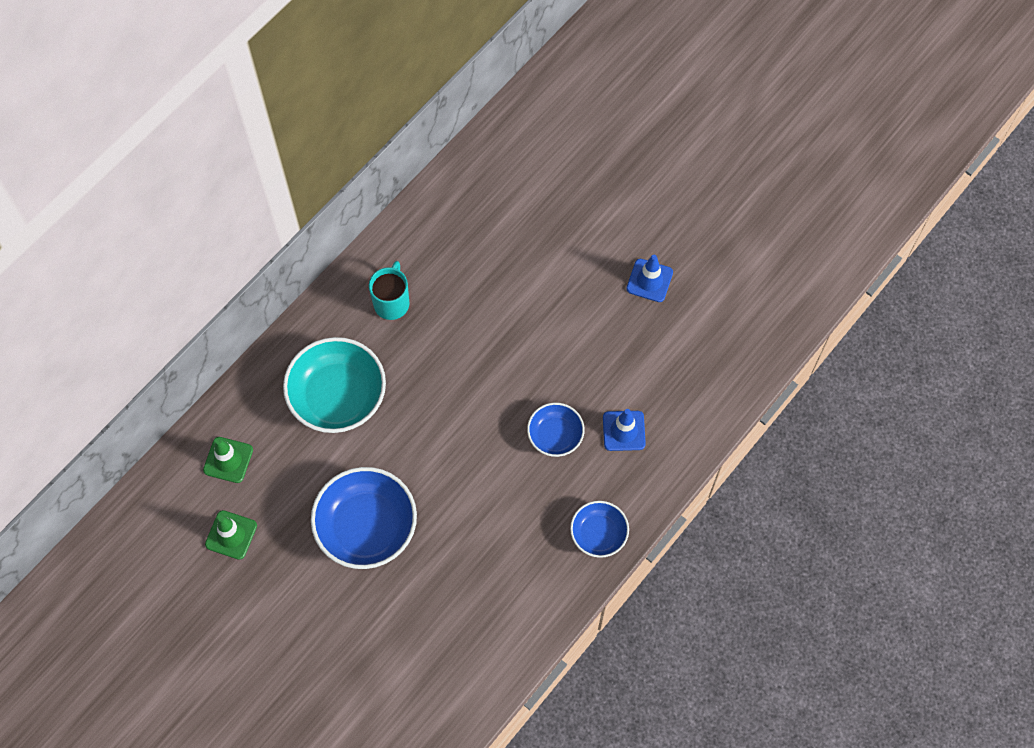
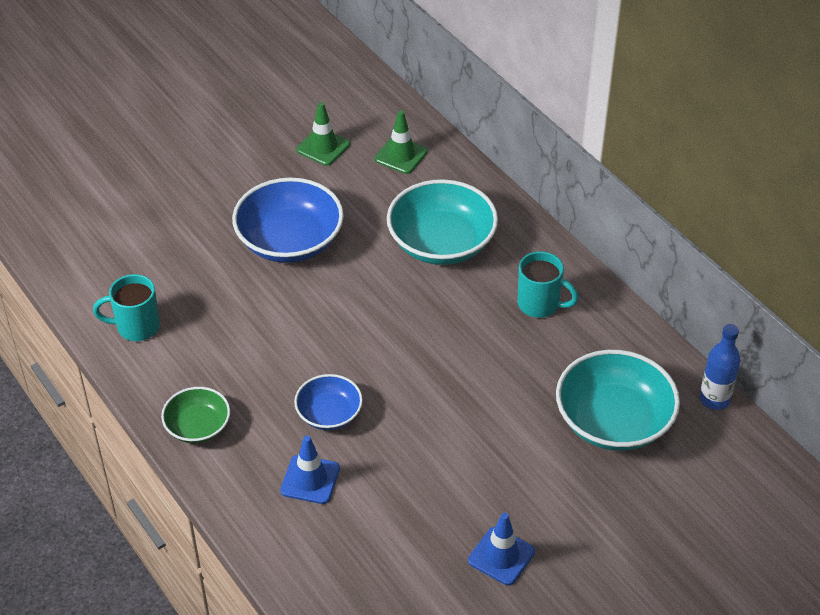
camera: 105 degrees right, 20 degrees down
(459, 162) = (714, 399): none -> blue bottle
(501, 227) = (613, 421): none -> turquoise bowl
(505, 626) = (136, 327): none -> turquoise mug
(598, 534) = (198, 427): blue bowl -> green bowl

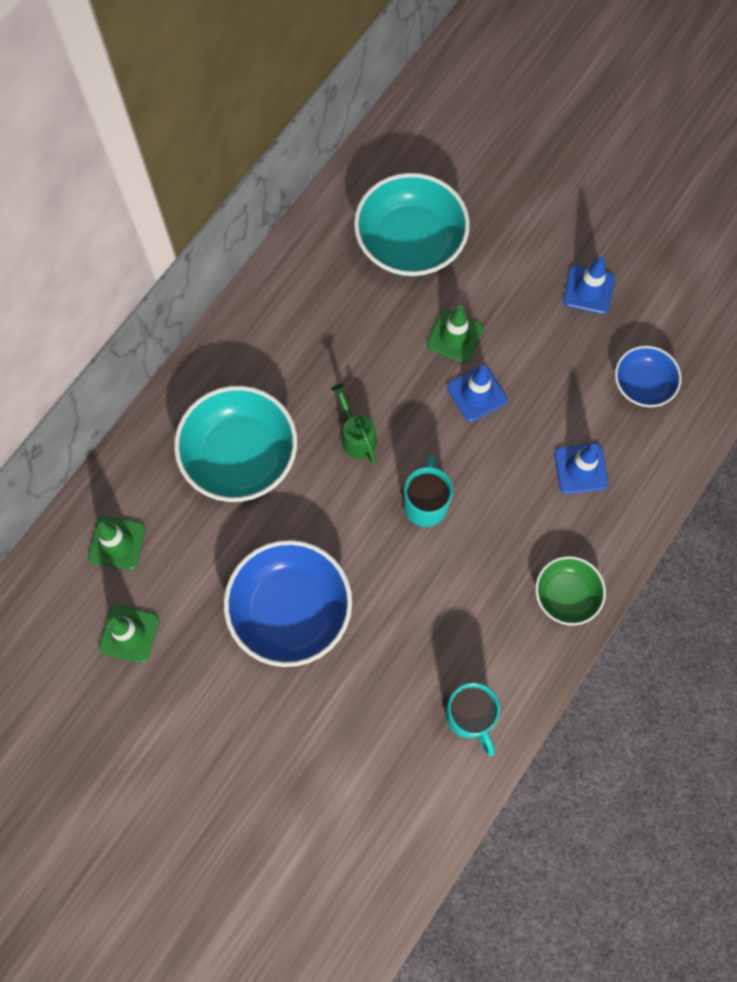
camera: 110 degrees left, 25 degrees up
(329, 414) = (501, 481): blue bowl -> blue bowl (643, 384)
(423, 323) = (356, 436): none -> green watering can
(425, 423) = (476, 393): none -> blue traffic cone
(493, 425) = (455, 336): none -> green traffic cone
(540, 304) = (292, 339): turquoise mug -> turquoise mug (425, 504)
(714, 399) = (353, 170): blue bottle -> none

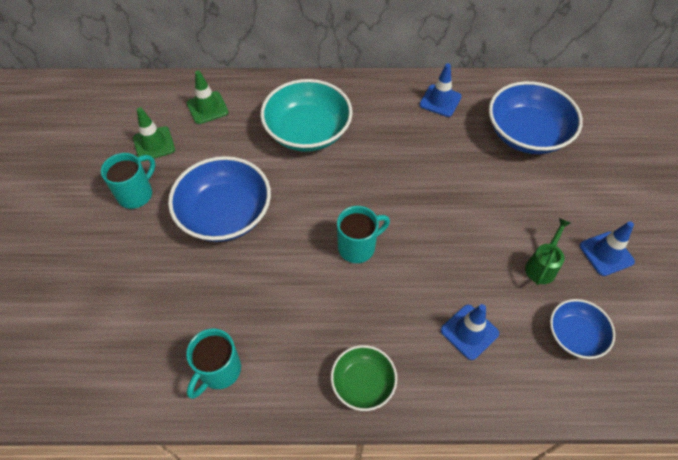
camera: 55 degrees right, 15 degrees down
(192, 690) = (136, 194): none -> turquoise mug
(356, 436) = (371, 181): green watering can -> green watering can (542, 266)
(410, 242) = (526, 134): turquoise bowl -> blue bowl
(455, 336) = (489, 194): green traffic cone -> none
(476, 393) = (462, 230): blue traffic cone -> blue traffic cone (440, 101)

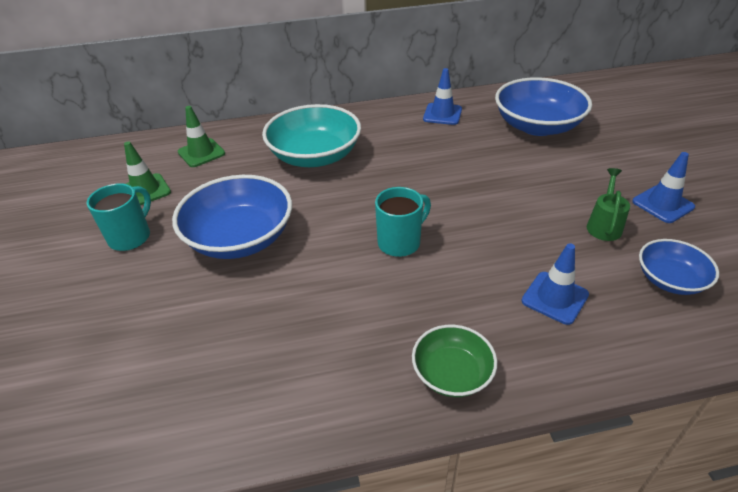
camera: 10 degrees left, 15 degrees down
(219, 371) = (266, 396): turquoise mug -> none

